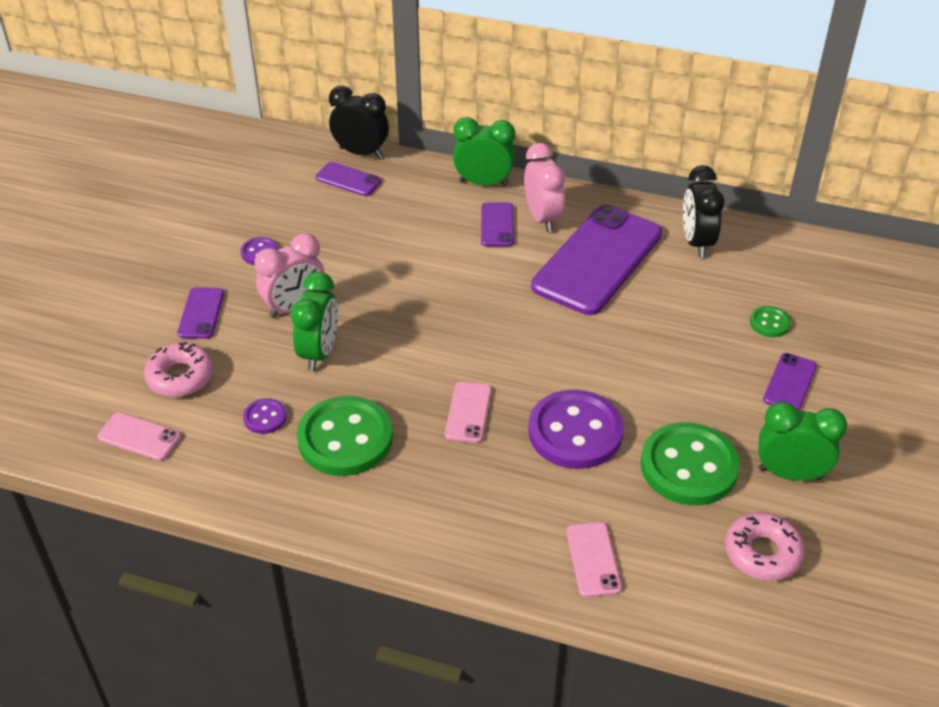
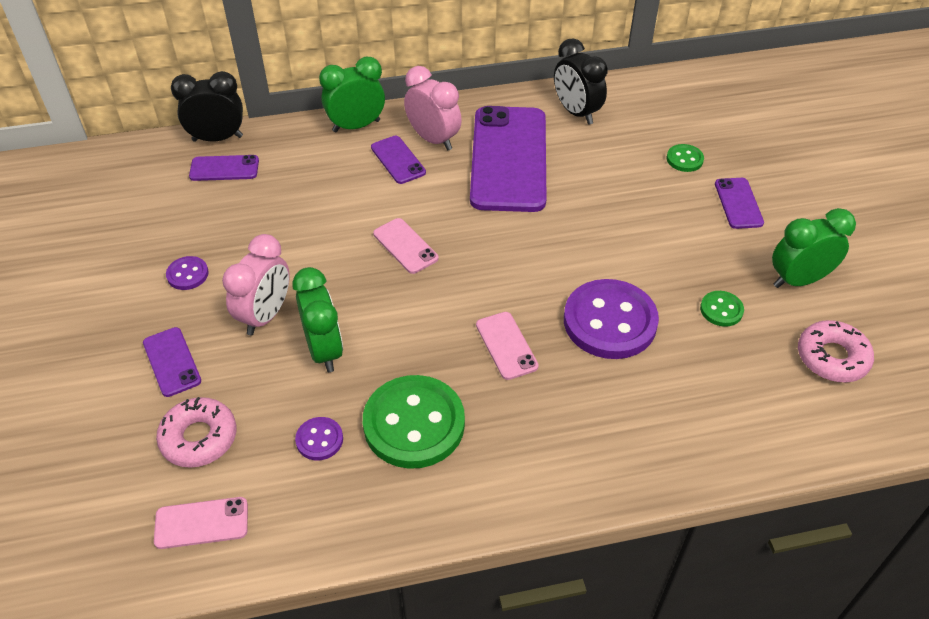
camera: 30 degrees left, 5 degrees up
(593, 559) = (713, 430): pink phone -> pink phone (405, 246)
(689, 466) = (721, 310): green button -> green button, size x0.46

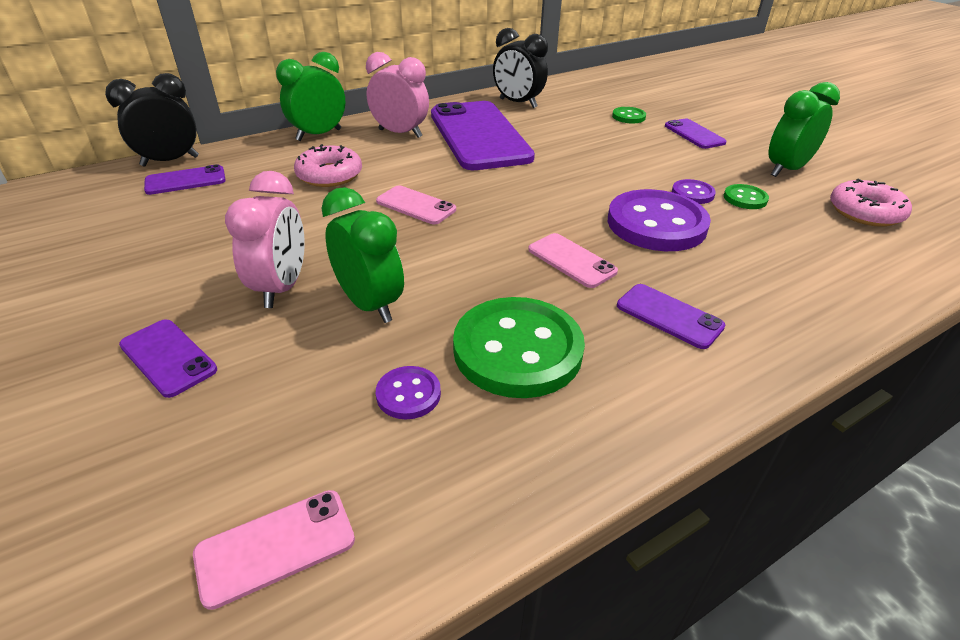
camera: 20 degrees left, 10 degrees down
(187, 274) = (166, 270): purple button -> purple button (692, 193)
(199, 438) = (235, 434): pink donut -> pink donut (329, 175)
(398, 160) = (373, 150): purple phone -> purple phone (669, 316)

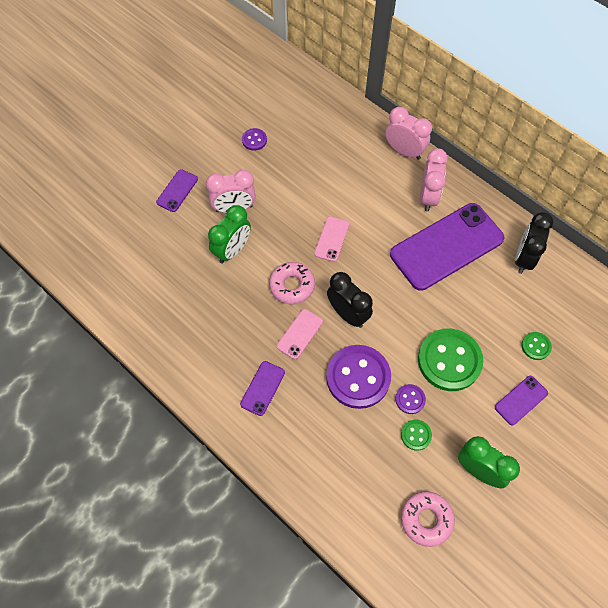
camera: 75 degrees right, 25 degrees up
(170, 161) = (336, 95): black clock -> black clock (347, 314)
(185, 181) = (316, 115): purple phone -> none
(275, 547) = (102, 270): pink phone -> none
(319, 135) = (404, 151): green clock -> pink clock
(329, 175) = (351, 181): pink donut -> pink donut (292, 286)
(408, 394) = (178, 286): purple button -> purple button (254, 140)
(517, 350) = (217, 322): green button -> green button (449, 360)

